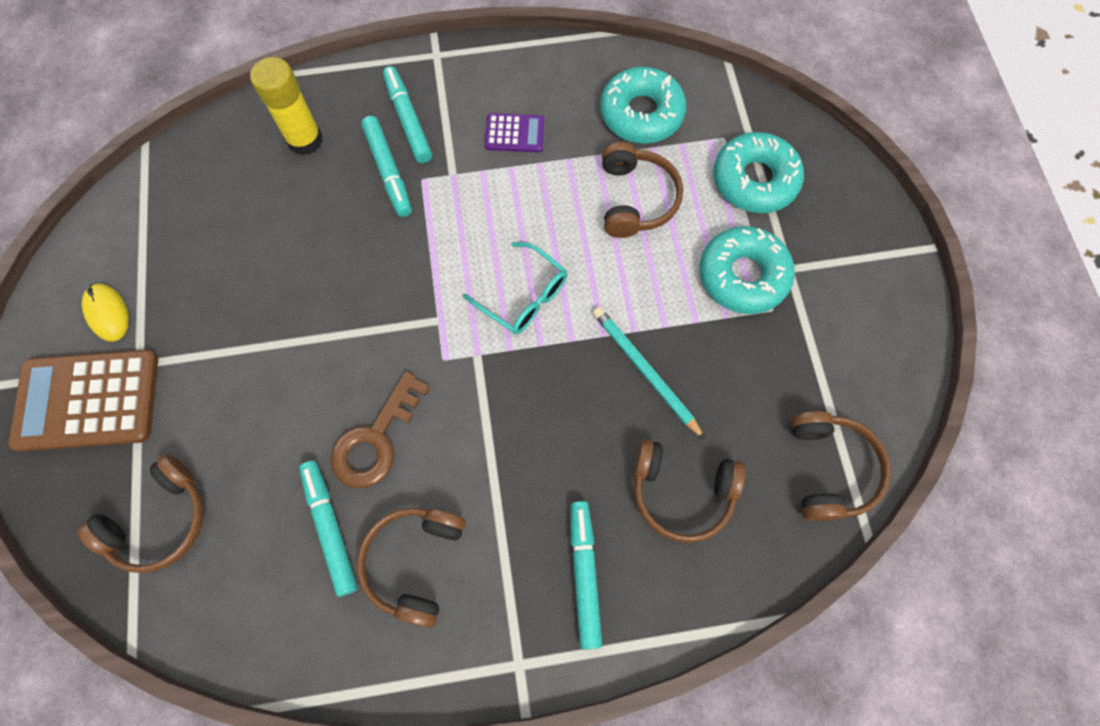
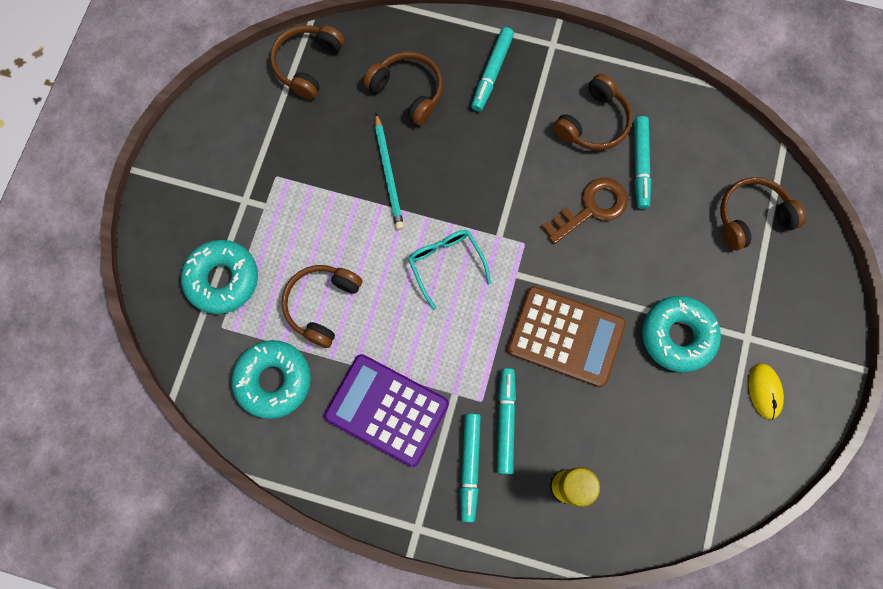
camera: 155 degrees left, 5 degrees up
(88, 400) = (789, 324): brown calculator -> brown calculator (566, 336)
(514, 133) = (387, 410): purple calculator -> purple calculator, size x2.01
(743, 276) = (280, 209): turquoise donut -> turquoise donut (677, 336)

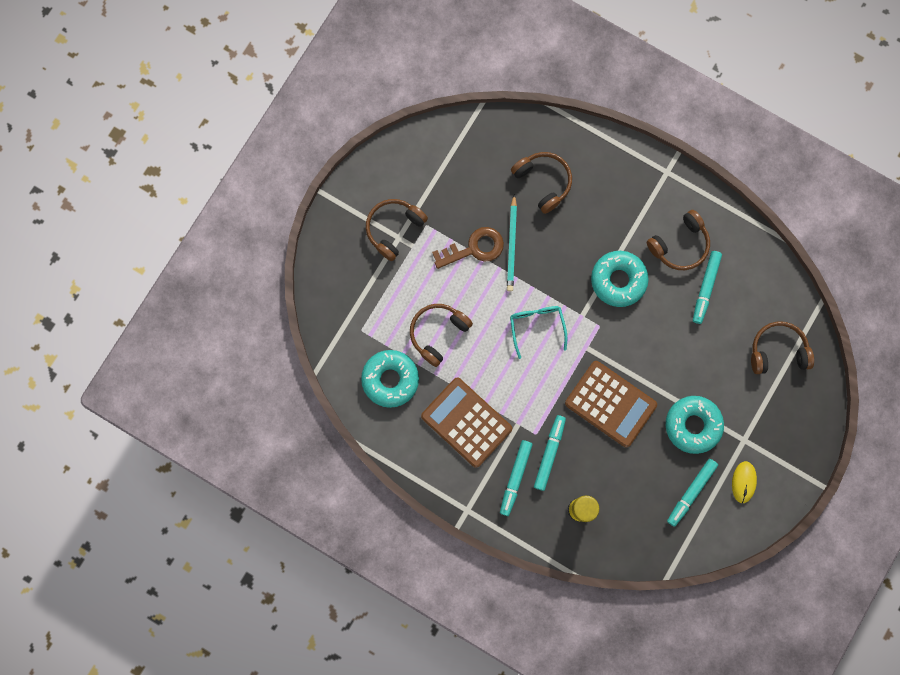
camera: 15 degrees right, 5 degrees up
(222, 279) = (369, 294): turquoise donut -> turquoise donut (618, 280)
(307, 65) = (471, 140): brown headphones -> brown headphones (394, 229)
(387, 410) = (466, 422): purple calculator -> brown calculator
(491, 73) = (612, 183): turquoise marker -> turquoise marker (691, 492)
(591, 208) = (658, 312): brown key -> brown key (474, 248)

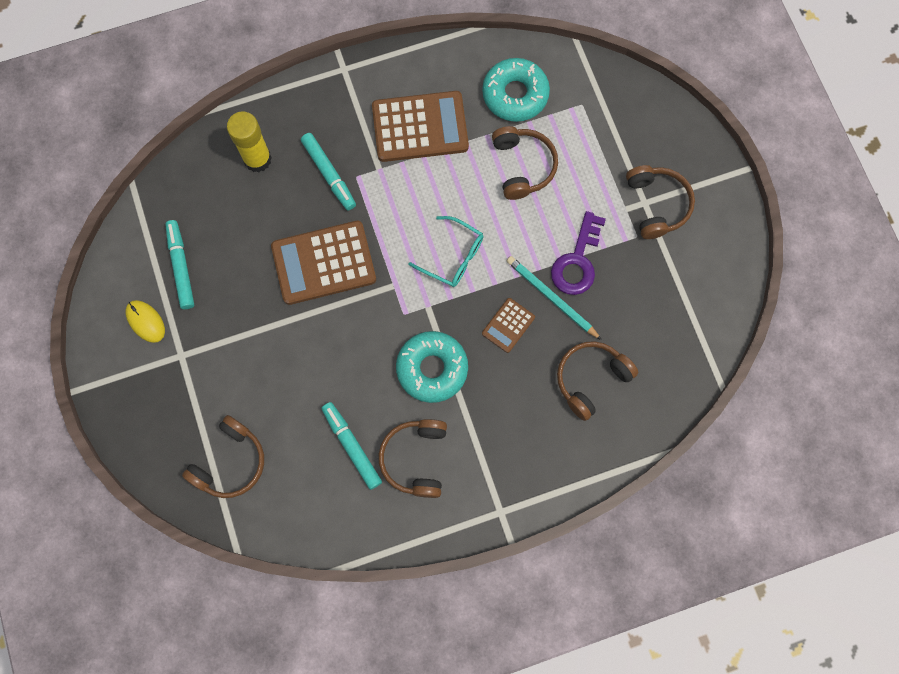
camera: 130 degrees right, 5 degrees down
(474, 248) = (577, 261): brown key -> purple key
(515, 478) = (334, 129): turquoise marker -> none
(543, 182) = (591, 379): brown headphones -> brown headphones turned 135 degrees clockwise
(552, 257) = (508, 325): none -> brown calculator
(693, 425) = (237, 320): turquoise donut -> none

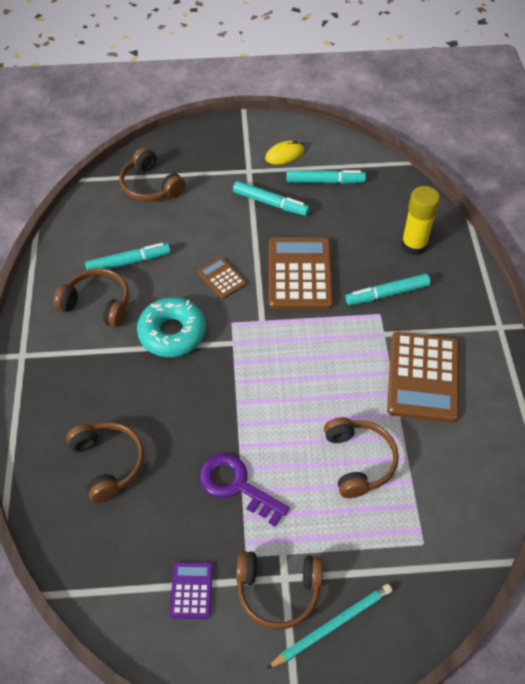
camera: 105 degrees right, 20 degrees down
(228, 318) = (270, 203): none -> turquoise marker
(453, 257) = (275, 374): turquoise glasses -> none
(508, 325) = (190, 404): brown calculator -> brown calculator (221, 278)
(515, 94) = (447, 475): turquoise donut -> none
(522, 166) = (358, 461): brown headphones -> brown headphones turned 105 degrees counterclockwise
(551, 298) = (205, 450): turquoise pencil -> turquoise pencil (332, 625)
(679, 271) = (191, 590): none -> purple calculator

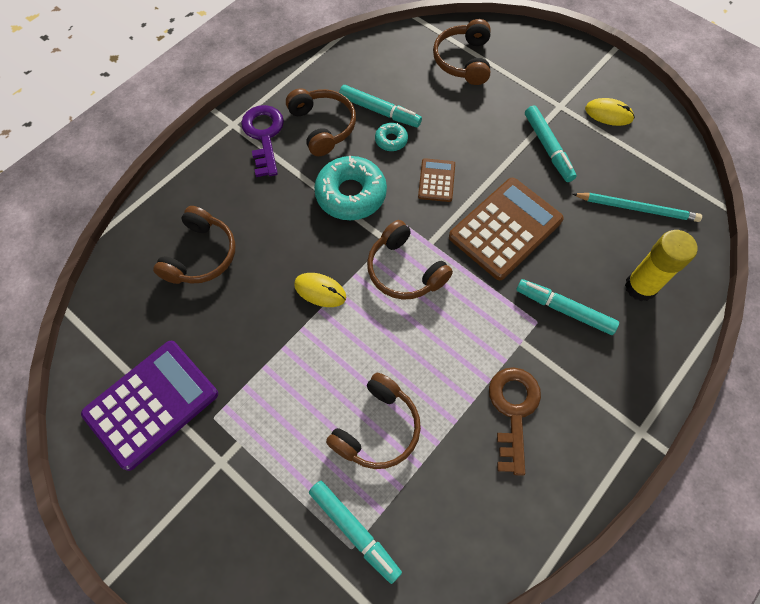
camera: 45 degrees right, 10 degrees up
(159, 275) = (391, 140): none -> turquoise donut
(191, 590) = (151, 404): purple calculator -> purple calculator, size x2.01
(224, 412) = (320, 291): none -> yellow mouse
(236, 485) = (266, 357): purple key -> purple key (264, 136)
(278, 591) = (205, 467): brown headphones -> brown headphones (404, 270)
(325, 181) = (619, 165): turquoise marker -> turquoise marker (354, 531)
(332, 625) = (212, 536): turquoise pencil -> turquoise pencil (637, 208)
(423, 377) = (513, 410): brown calculator -> brown key

